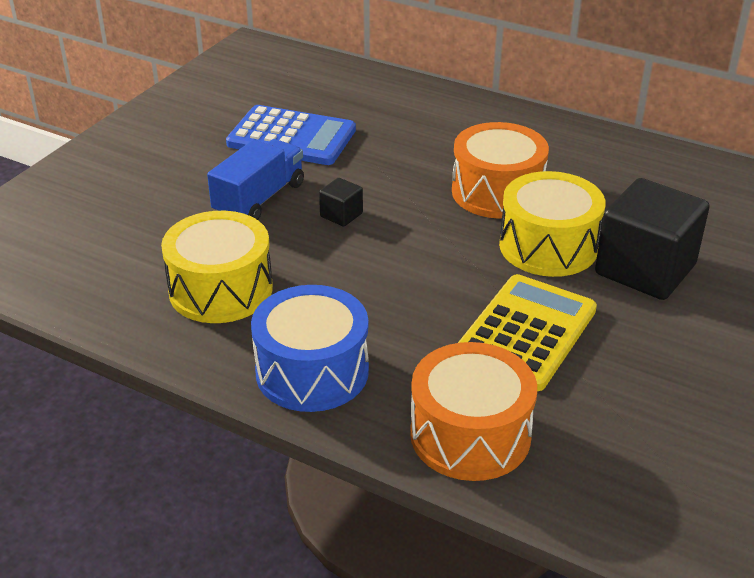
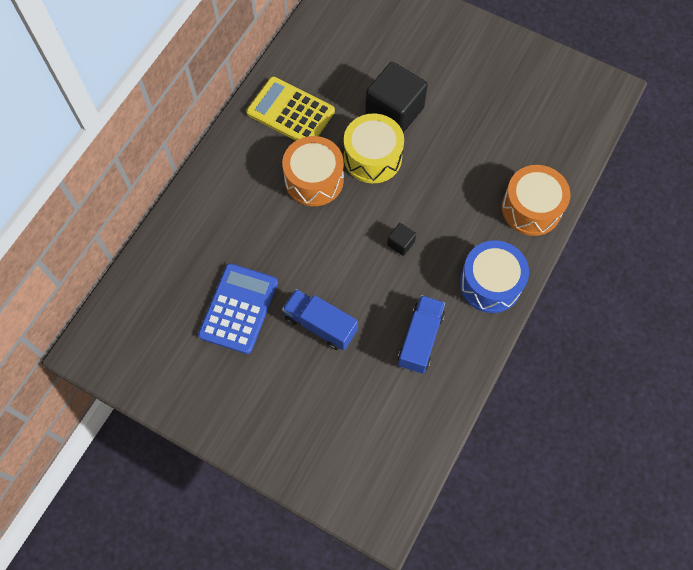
camera: 90 degrees left, 30 degrees up
(221, 289) = (420, 339): yellow drum -> blue truck
(341, 215) = (339, 272): black cube -> black cube (401, 243)
(526, 333) = (452, 176): yellow calculator -> yellow calculator (290, 112)

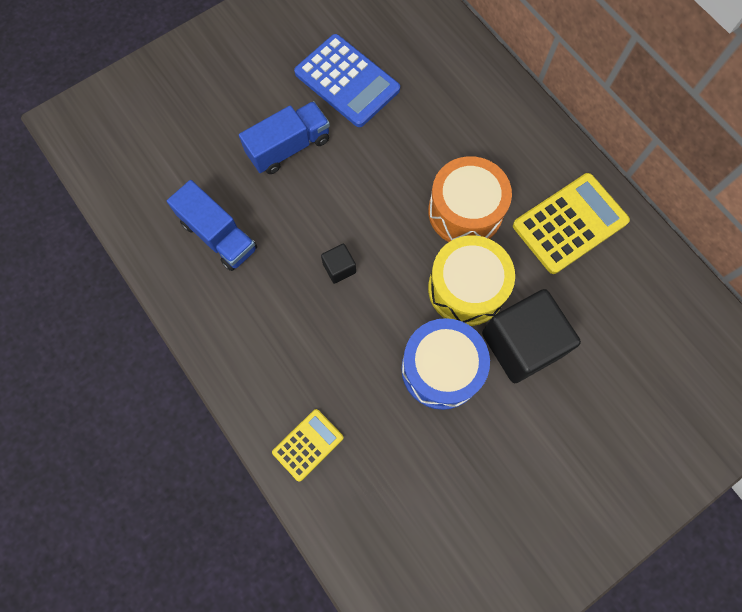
camera: 115 degrees right, 5 degrees up
(490, 283) = (239, 342): blue drum -> blue drum (441, 369)
(531, 208) = (308, 444): orange drum -> yellow calculator

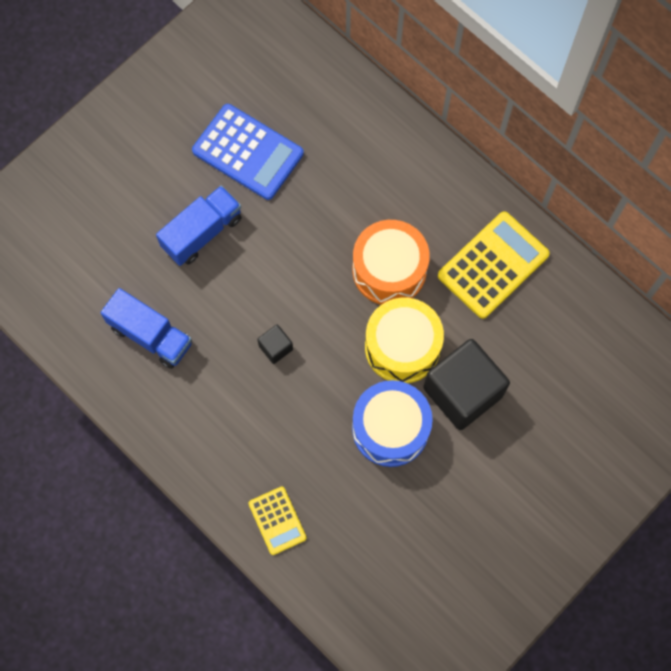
camera: 10 degrees left, 0 degrees up
(308, 444) = (277, 520): yellow calculator -> yellow calculator turned 120 degrees clockwise

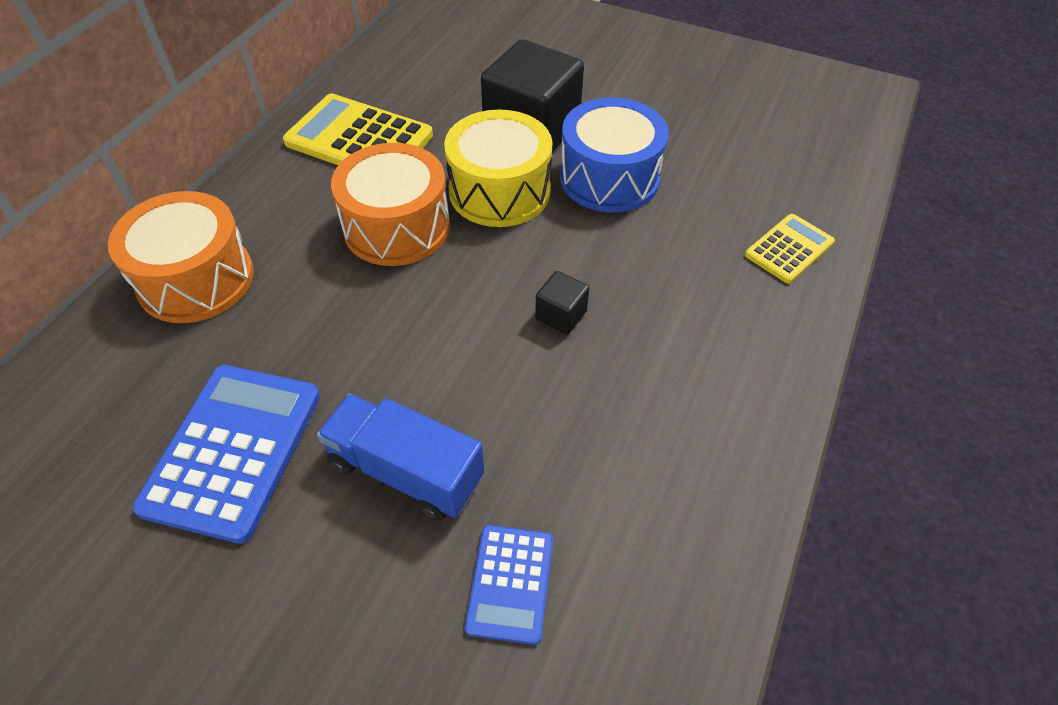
camera: 110 degrees left, 20 degrees down
(122, 265) = (510, 583): none -> blue calculator
(151, 335) = (620, 486): blue truck -> none
(383, 144) = (196, 279): none -> orange drum

